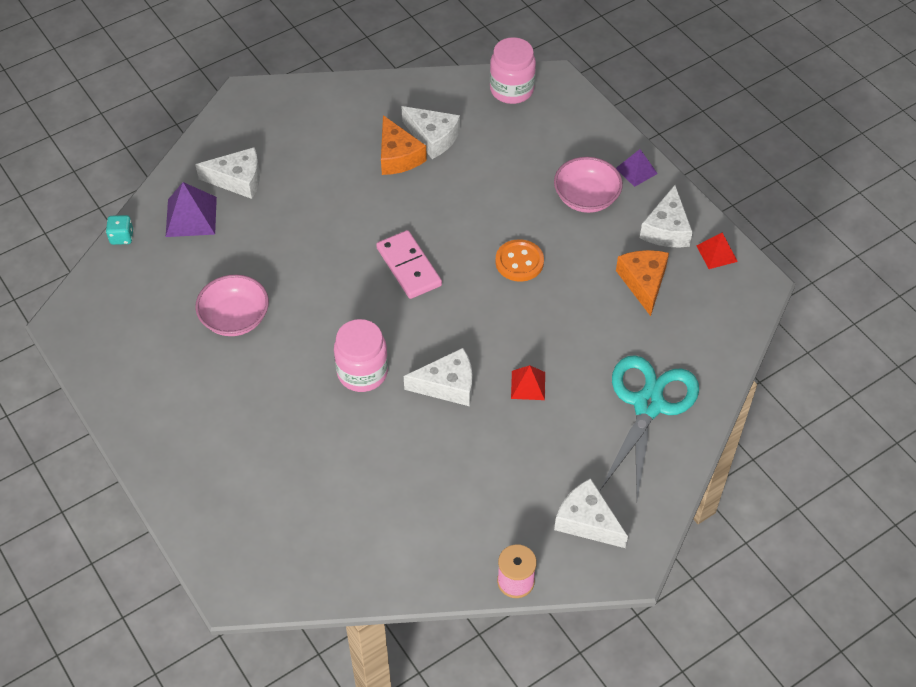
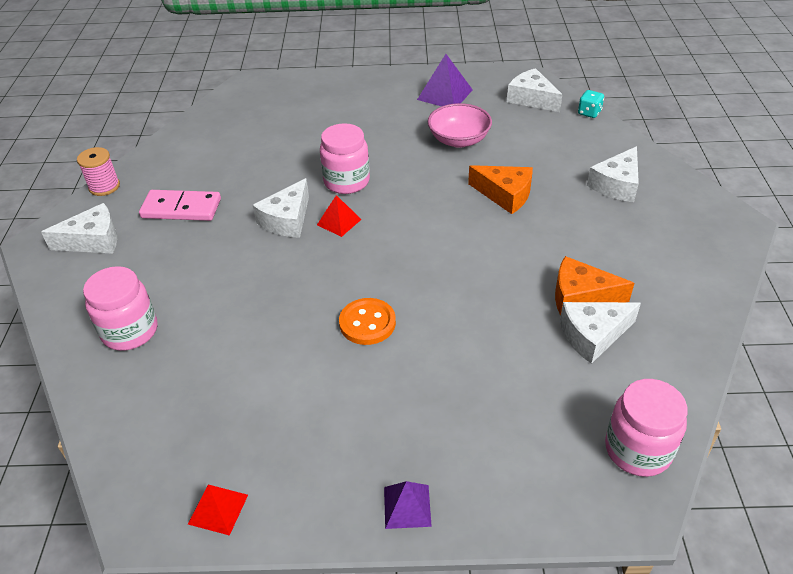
camera: 125 degrees right, 10 degrees down
(191, 216) = (588, 149): purple pyramid -> purple pyramid (445, 94)
(409, 267) = (428, 247): pink domino -> pink domino (181, 208)
(528, 385) = (236, 264): red pyramid -> red pyramid (339, 222)
(586, 198) = (404, 426): pink bowl -> none
(643, 282) = (250, 409): orange cheese -> orange cheese (505, 195)
(648, 405) = (130, 331): turquoise scissors -> pink jar
(666, 229) = (296, 479): white cheese -> white cheese (531, 99)

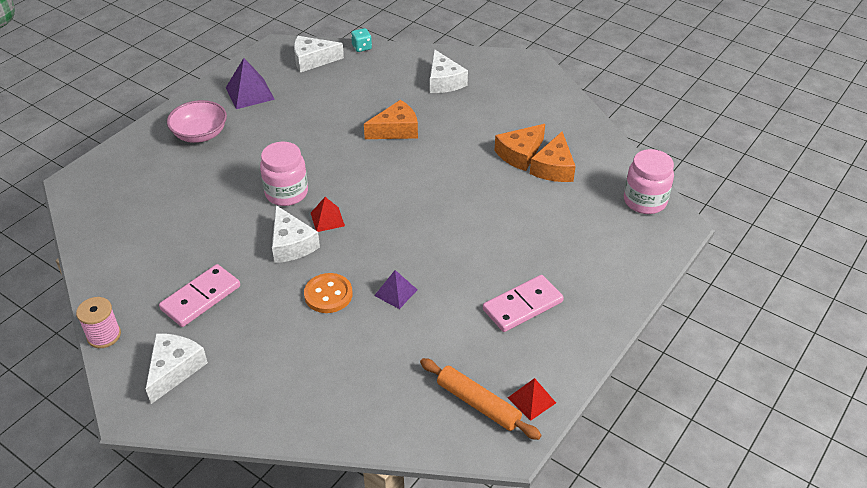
camera: 55 degrees left, 0 degrees up
(130, 331) = (317, 385): pink jar -> none
(182, 463) = (478, 404): none -> orange rolling pin
(351, 425) = (522, 305): none -> pink domino
(367, 323) = (444, 255): orange button -> orange button (328, 294)
(407, 506) = (603, 311): purple pyramid -> purple pyramid (396, 292)
(459, 140) = (312, 116): pink bowl -> pink bowl (200, 134)
(593, 335) = (554, 168): white cheese -> orange cheese

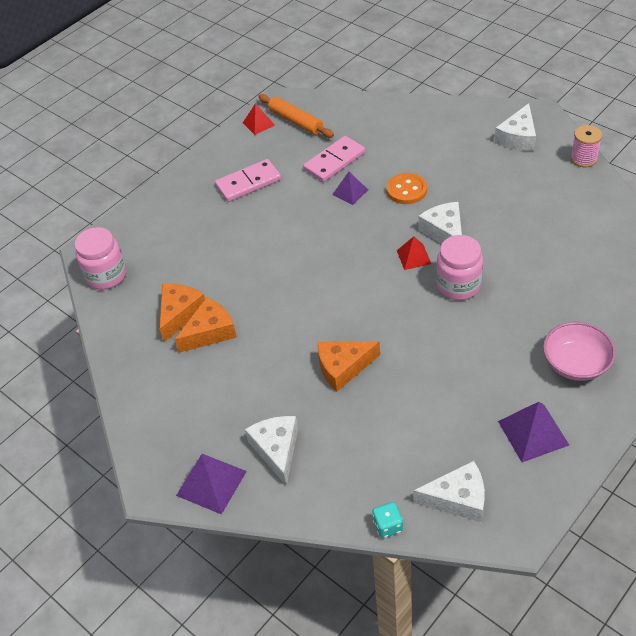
camera: 170 degrees left, 5 degrees up
(201, 298) = (514, 186): pink domino -> pink domino (334, 161)
(488, 64) = (211, 483): none -> purple pyramid

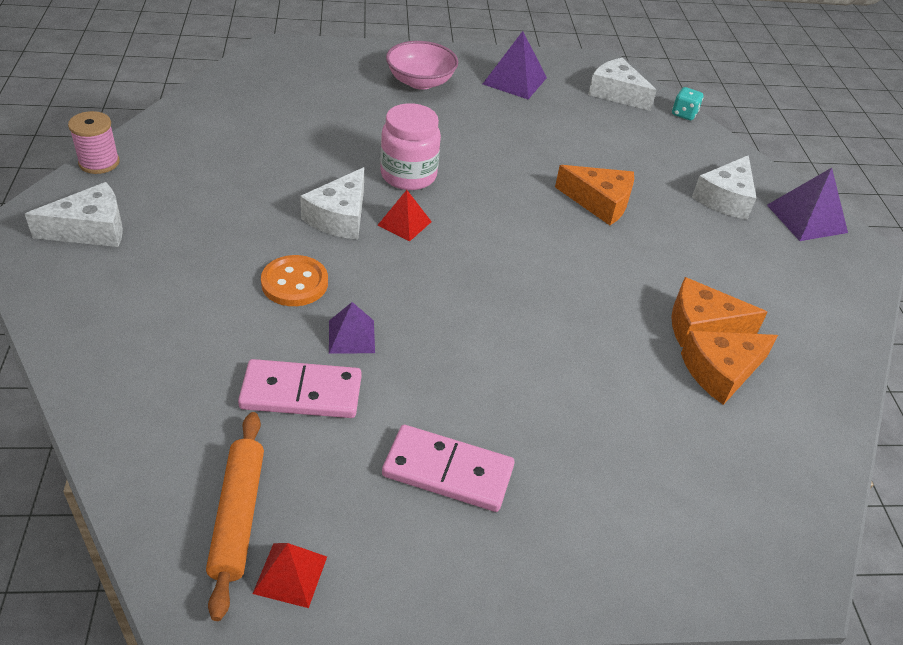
camera: 145 degrees left, 5 degrees down
(106, 275) = (789, 507): pink jar -> none

